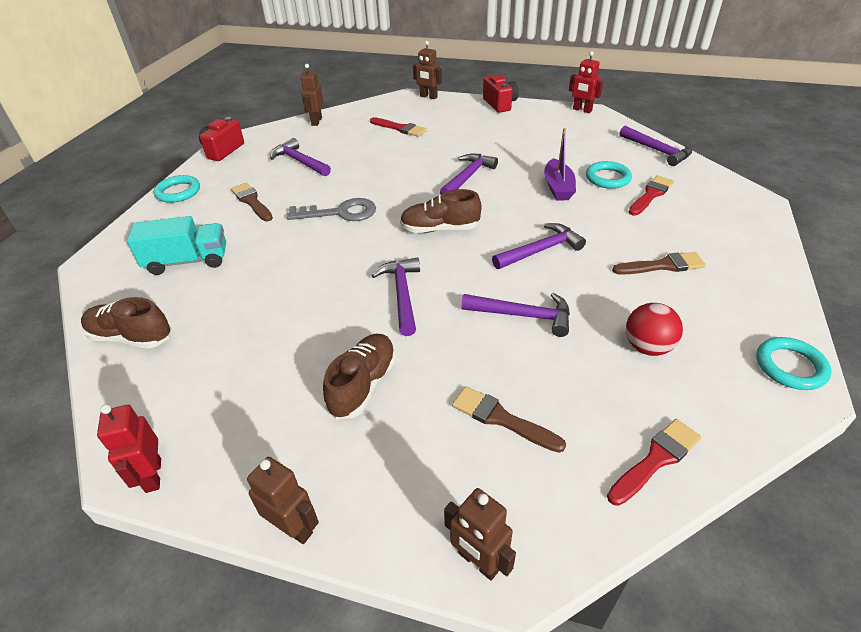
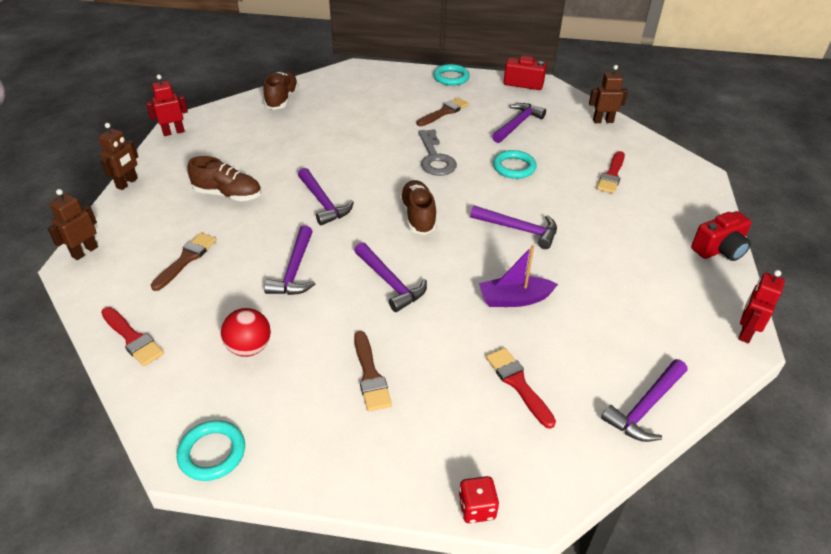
camera: 80 degrees right, 0 degrees up
(187, 261) = (360, 101): turquoise truck -> none
(402, 294) = (323, 202): purple hammer -> purple hammer turned 75 degrees clockwise
(428, 97) = (707, 189): brown robot -> none
(607, 178) = (549, 345): turquoise ring -> turquoise ring (514, 167)
(651, 195) = (518, 384): red brush -> red brush turned 150 degrees counterclockwise
(771, 221) = (476, 508): none -> red dice

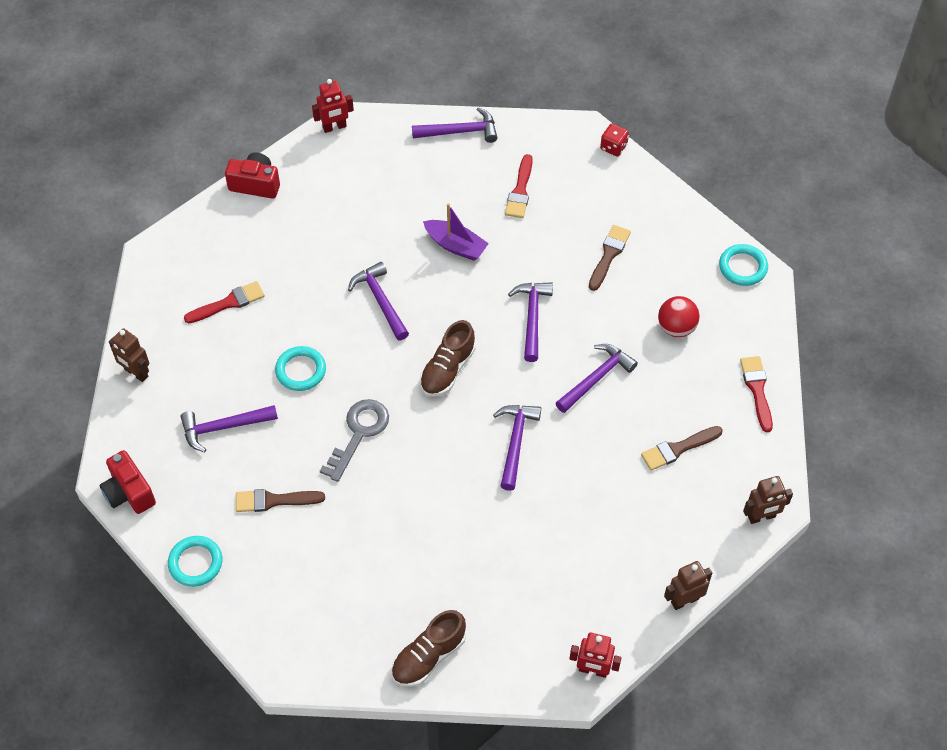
camera: 140 degrees left, 15 degrees up
(228, 194) = (595, 514): brown shoe -> none

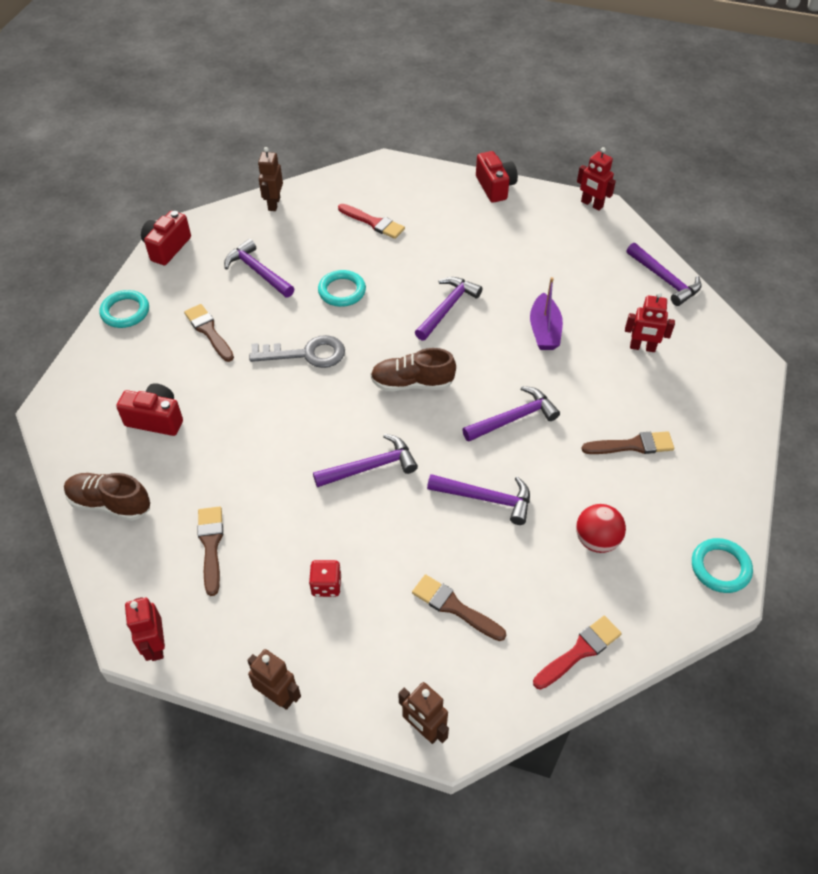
camera: 60 degrees right, 5 degrees down
(355, 585) = (156, 419): none -> red camera
(520, 191) = (642, 347): red brush -> red robot
(521, 593) = (211, 545): none -> brown brush
(613, 147) = (758, 393): red dice -> red dice (326, 585)

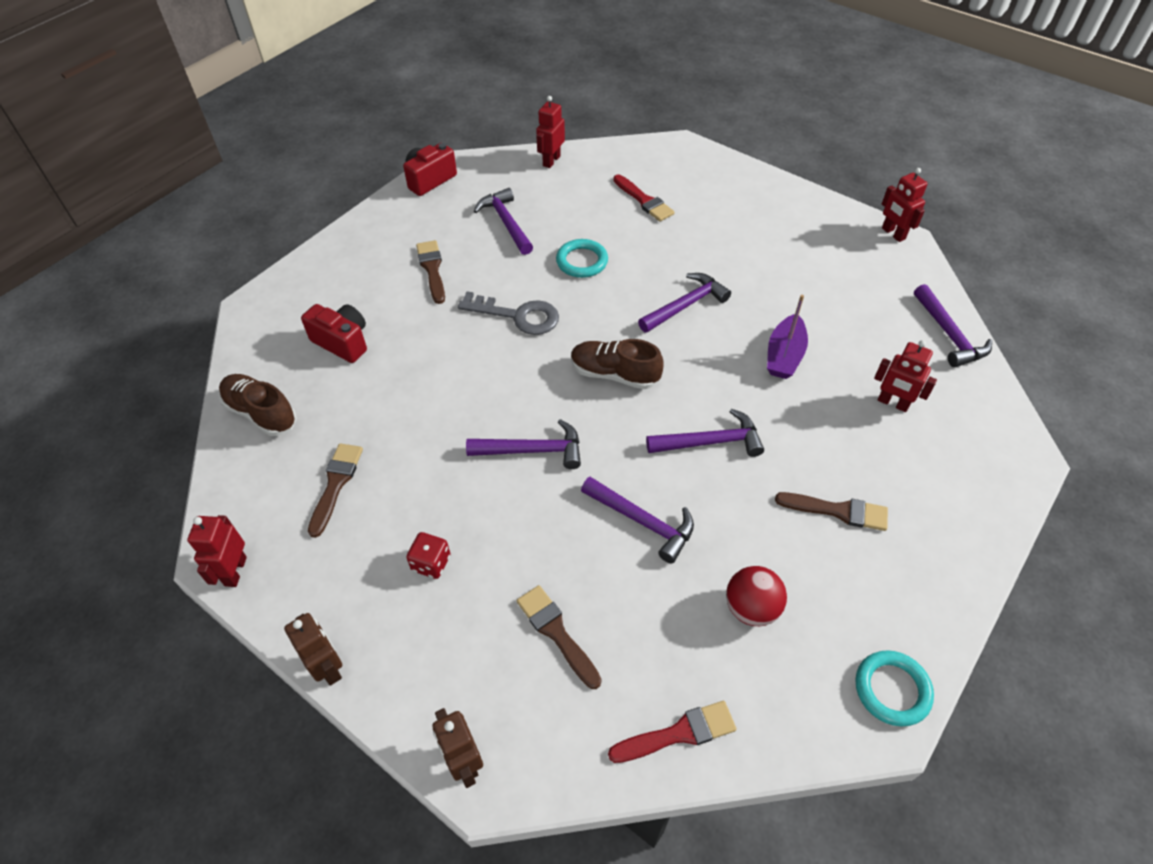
camera: 20 degrees right, 0 degrees up
(125, 312) = (362, 231): turquoise ring -> none
(274, 204) = (551, 161): brown robot -> red robot
(495, 187) = (790, 193): red camera -> none

